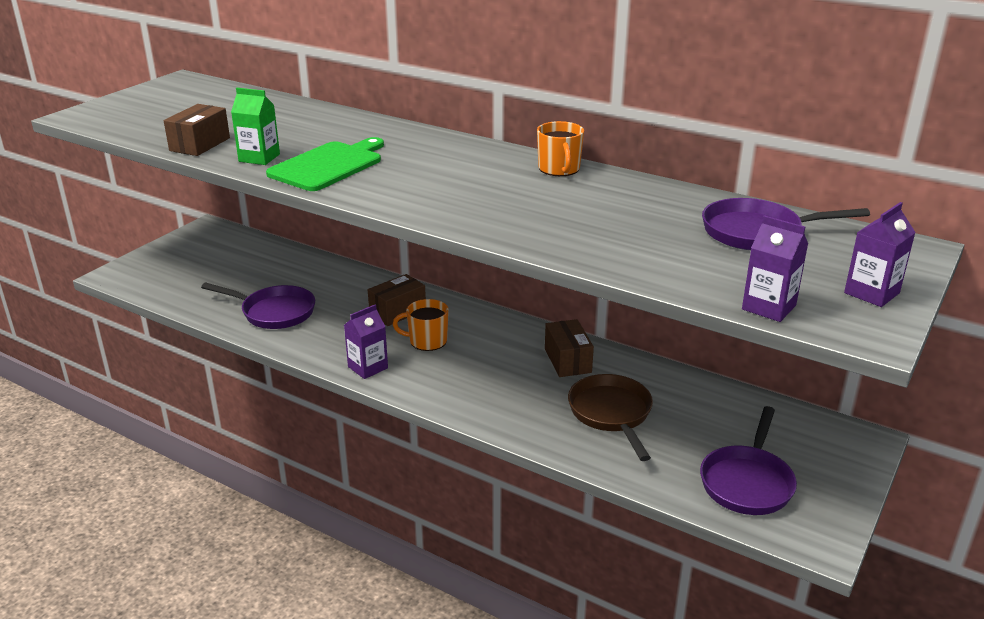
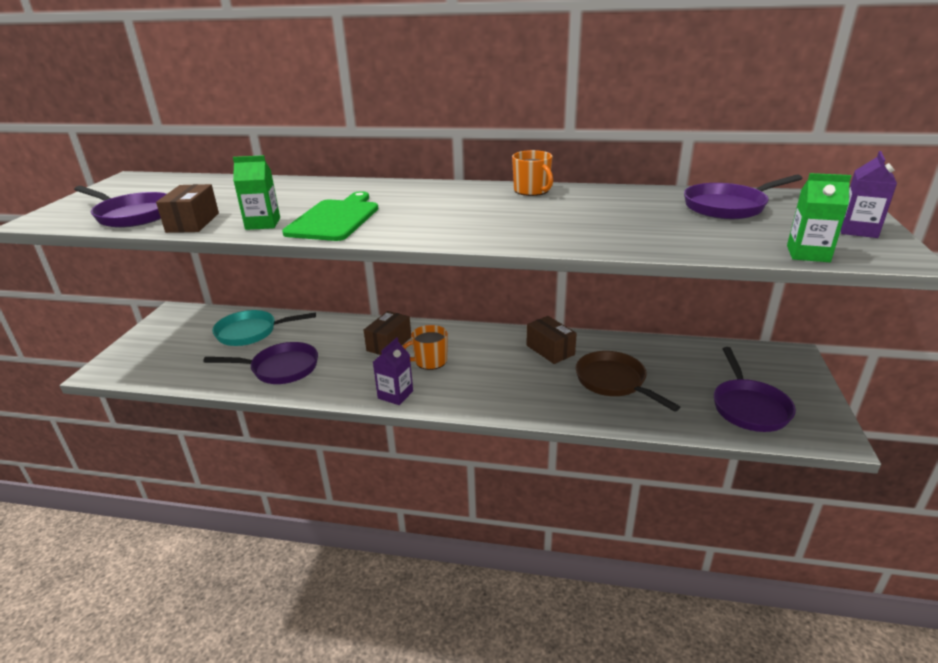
camera: 20 degrees left, 0 degrees up
(155, 125) = (132, 215): none -> purple pan
(269, 267) = (251, 332): none -> turquoise pan
(769, 307) = (808, 254): purple carton -> green carton

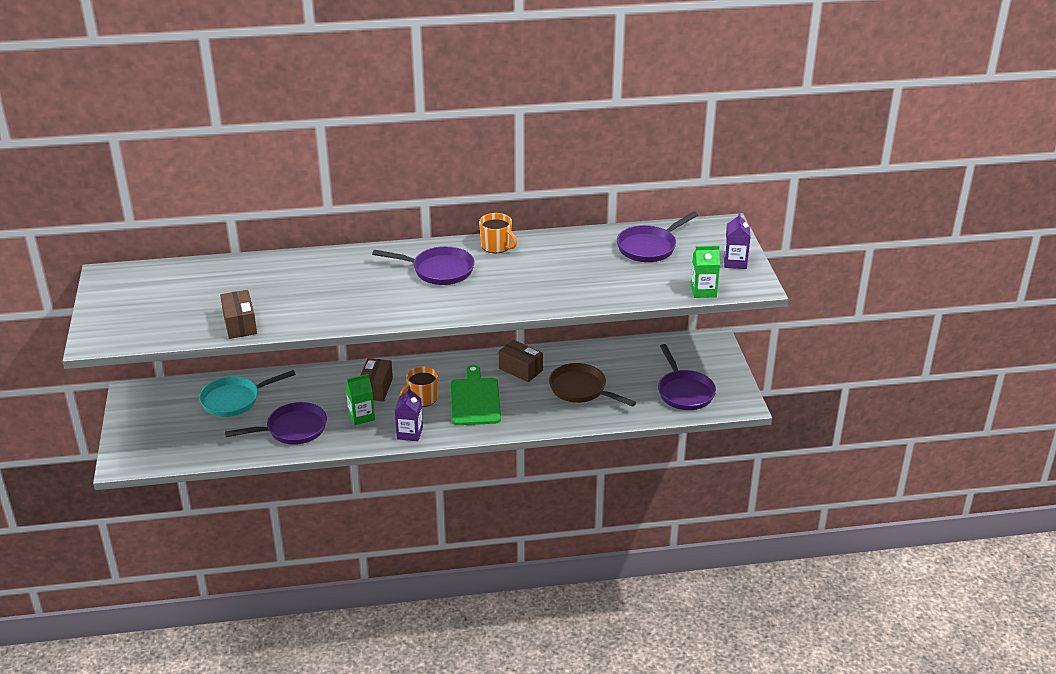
camera: 20 degrees left, 5 degrees up
(132, 215) = (174, 323): purple pan -> purple pan (438, 270)
(263, 224) = (301, 317): green carton -> green carton (361, 416)
(335, 219) = (357, 303): green cutting board -> green cutting board (475, 399)

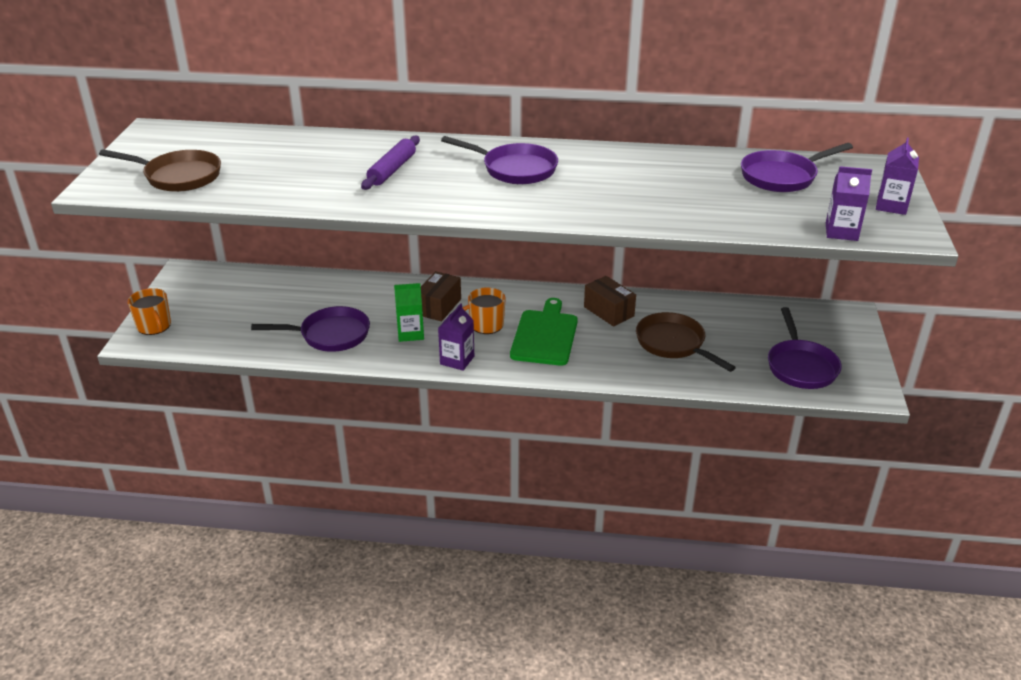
camera: 15 degrees right, 0 degrees up
(159, 319) = (178, 176): none -> brown pan
(235, 400) = (284, 295): turquoise pan -> none
(240, 324) = (261, 193): brown box -> none
(338, 286) = (392, 170): none -> purple rolling pin
(496, 246) = (593, 153): orange mug -> orange mug (154, 326)
(703, 291) = (841, 232): green carton -> purple carton

